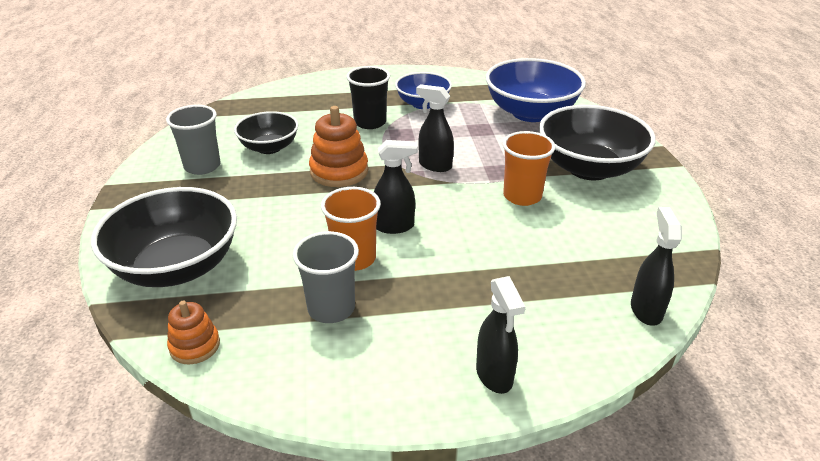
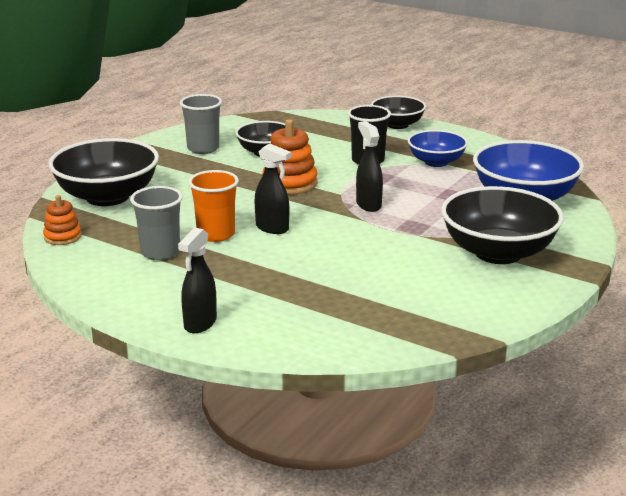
camera: 40 degrees right, 10 degrees down
(342, 80) = (397, 125): none -> black bowl
(522, 196) = (402, 248): orange cup -> none
(646, 310) = (365, 343): black spray bottle -> none

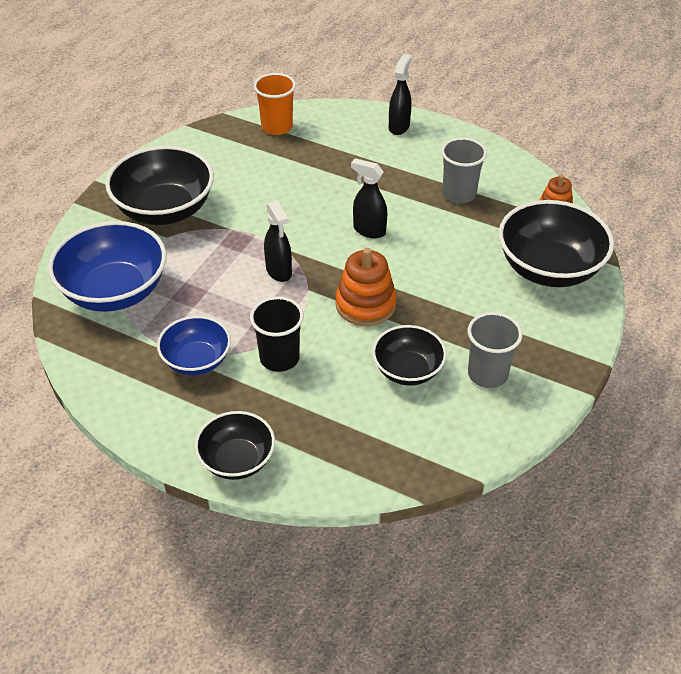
camera: 175 degrees right, 20 degrees up
(216, 234) = (419, 219): orange cup -> orange cup (277, 127)

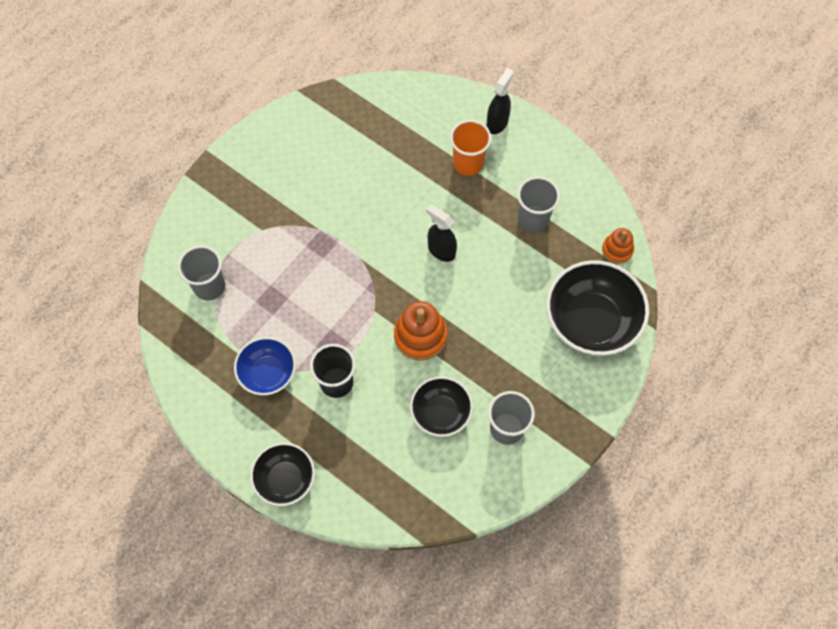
camera: 10 degrees right, 20 degrees up
(115, 291) = (209, 286): blue bowl -> grey cup
(165, 210) = (264, 197): black bowl -> none
(277, 127) = (382, 106): orange cup -> orange cup (468, 163)
(279, 271) = (353, 286): black spray bottle -> none

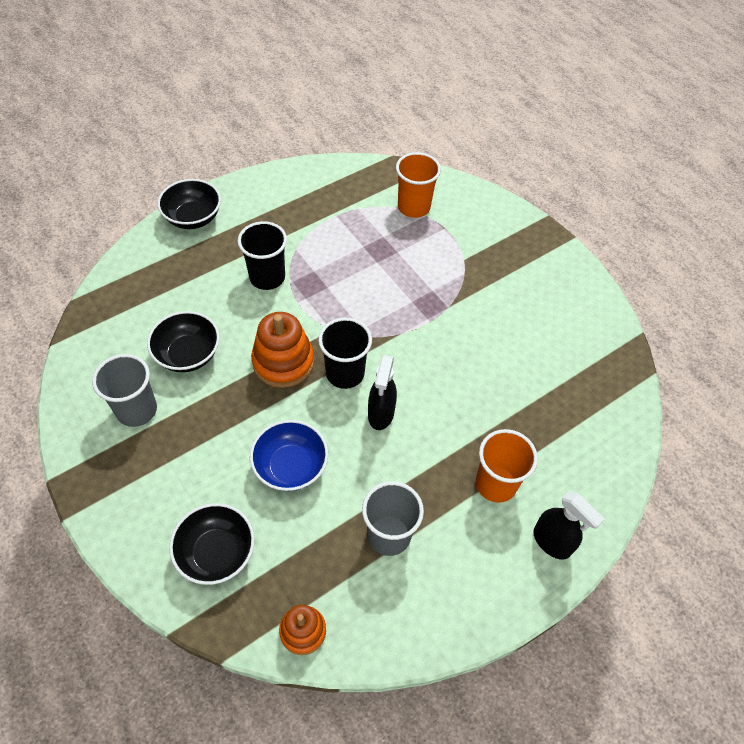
camera: 105 degrees right, 10 degrees down
(209, 286) = (413, 207): grey cup -> orange cup
(268, 373) = (303, 229): blue bowl -> blue bowl (290, 466)
(414, 287) = (345, 373): none -> black cup
(441, 250) = (381, 414): black spray bottle -> black spray bottle turned 135 degrees clockwise
(591, 321) = (216, 553): black bowl -> black bowl, size x0.60

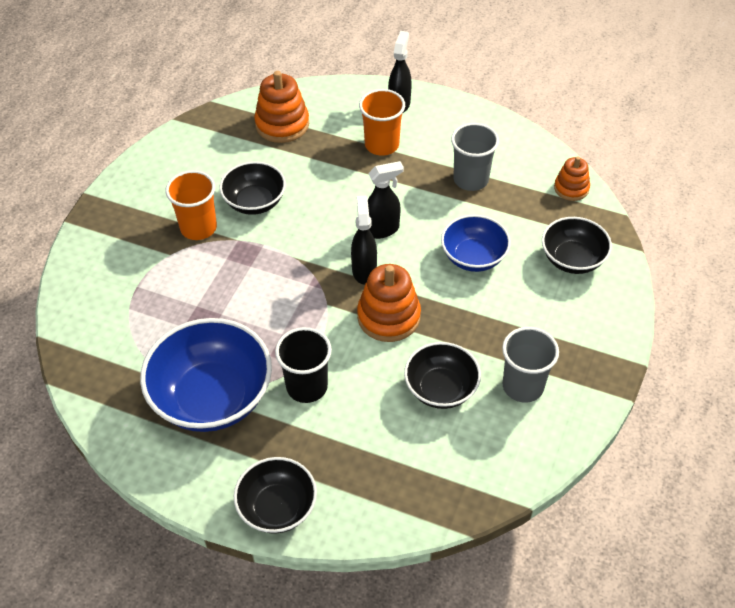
camera: 120 degrees left, 5 degrees down
(306, 225) = (212, 397): none -> blue bowl
(345, 373) = (364, 270): black cup -> black spray bottle
(413, 207) = (123, 323): orange cup -> orange cup (198, 228)
(485, 339) = (255, 202): none -> black bowl
(582, 413) = (282, 124): none -> orange stacking toy

